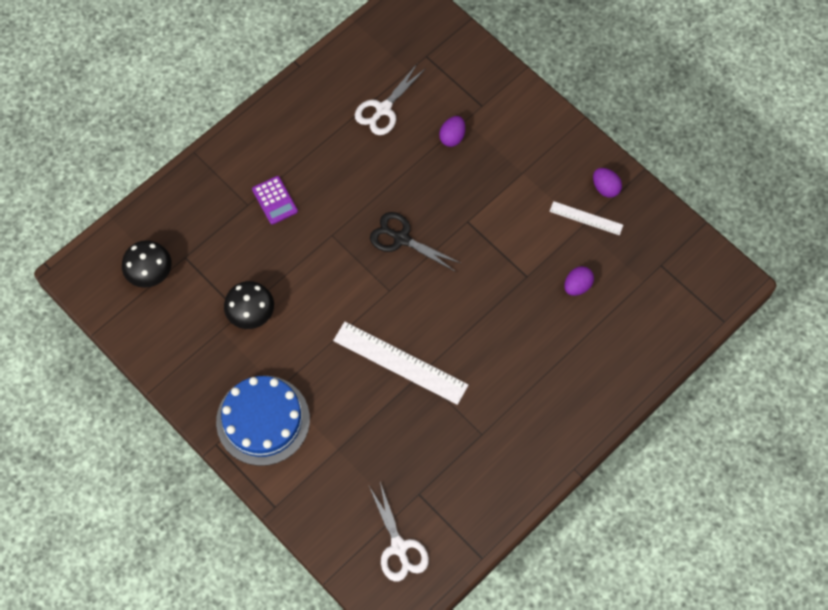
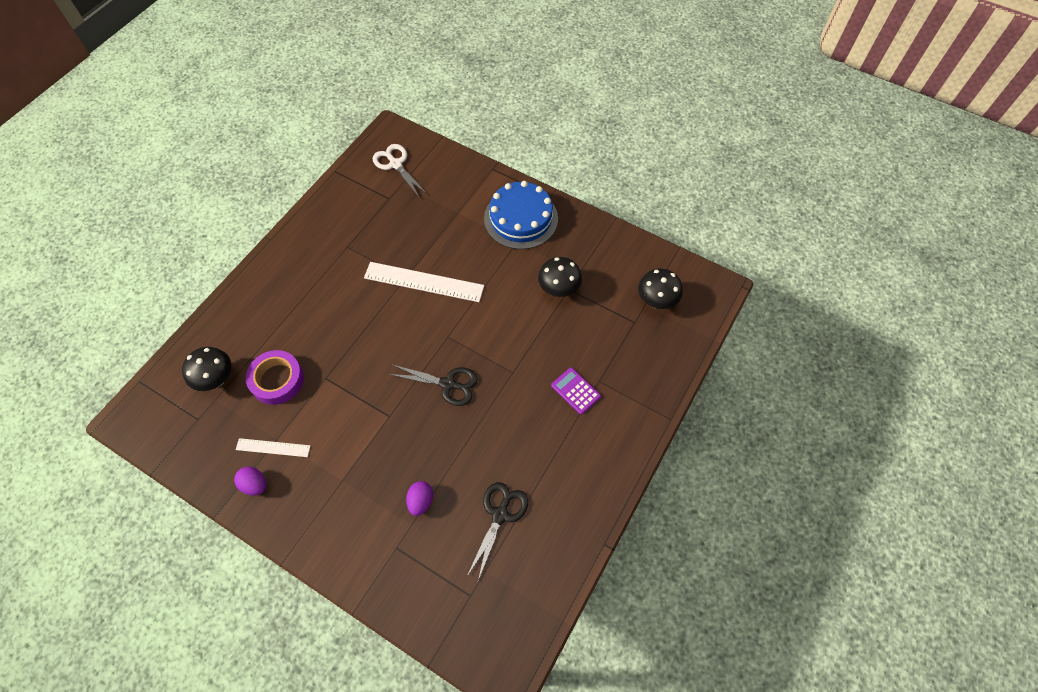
camera: 165 degrees right, 5 degrees down
(383, 109) = (500, 515): white scissors -> black scissors
(577, 286) = (277, 380): purple egg -> purple tape
(641, 303) = (216, 379): none -> black mushroom

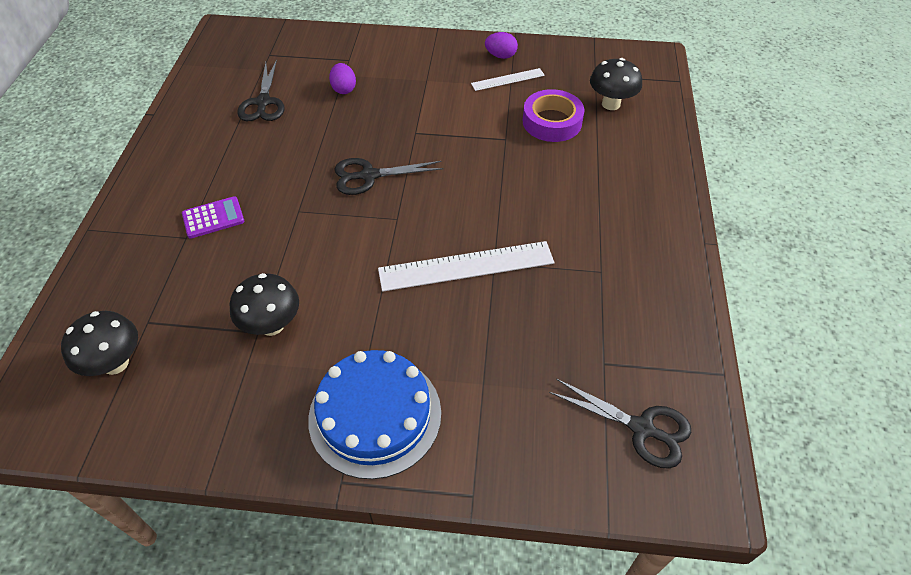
camera: 155 degrees right, 10 degrees down
(396, 164) = (642, 428): white scissors -> black scissors
(576, 391) = (213, 218): purple calculator -> purple calculator turned 45 degrees counterclockwise

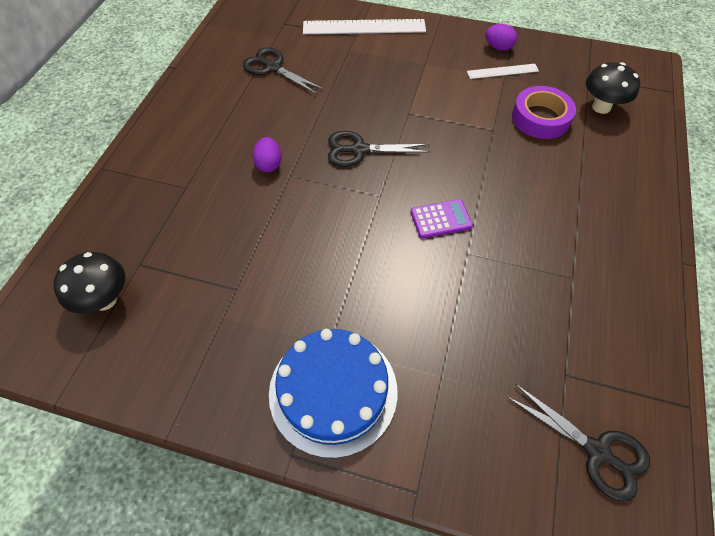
camera: 10 degrees right, 5 degrees up
(213, 218) = (212, 172): purple calculator -> purple calculator (441, 219)
(263, 102) = (272, 68): black scissors -> black scissors turned 120 degrees clockwise
(272, 325) = (250, 284): black mushroom -> none
(344, 89) = (347, 63): purple egg -> purple egg (269, 164)
(466, 266) = (440, 252): white ruler -> white ruler (364, 27)

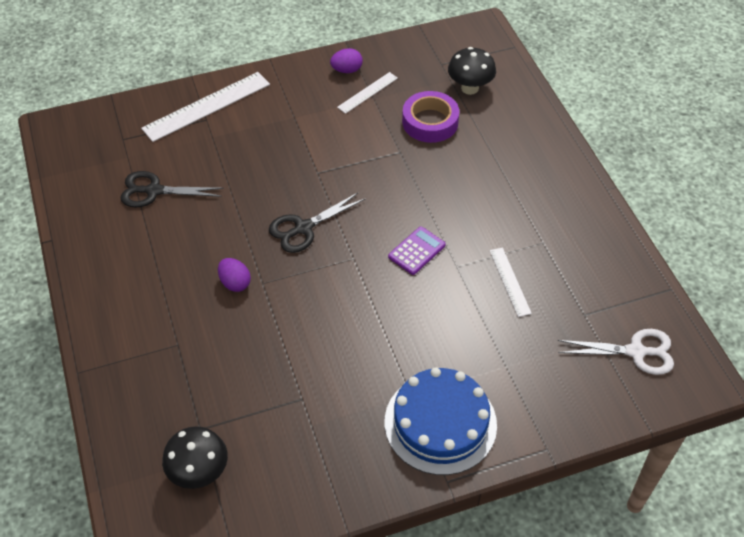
camera: 35 degrees left, 5 degrees down
(509, 296) = (510, 281): none -> white ruler
(597, 452) = (636, 352): black scissors -> white scissors

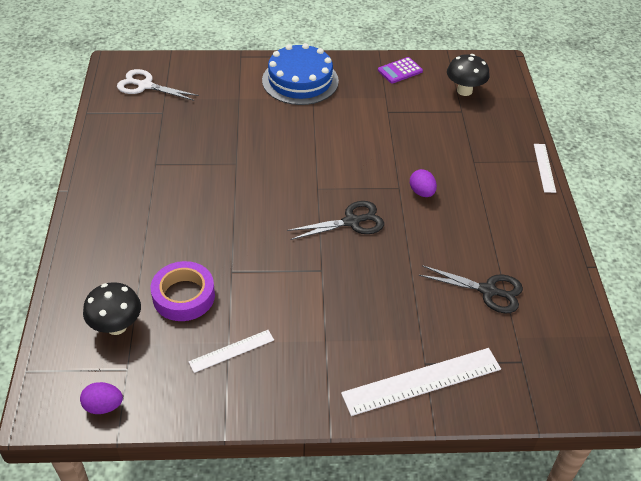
camera: 165 degrees left, 5 degrees down
(347, 70) = (242, 390): purple egg -> purple egg (103, 406)
(417, 251) = (262, 181): purple calculator -> purple calculator (400, 71)
(510, 281) = (201, 144): white ruler -> white ruler (544, 167)

